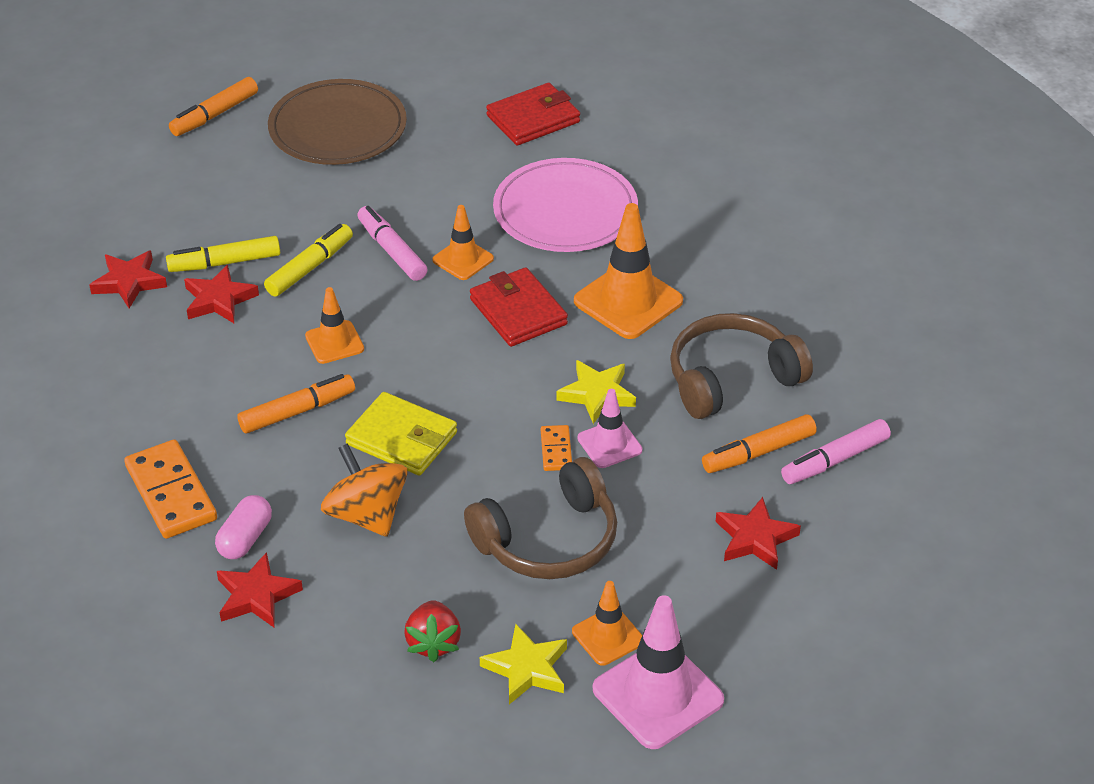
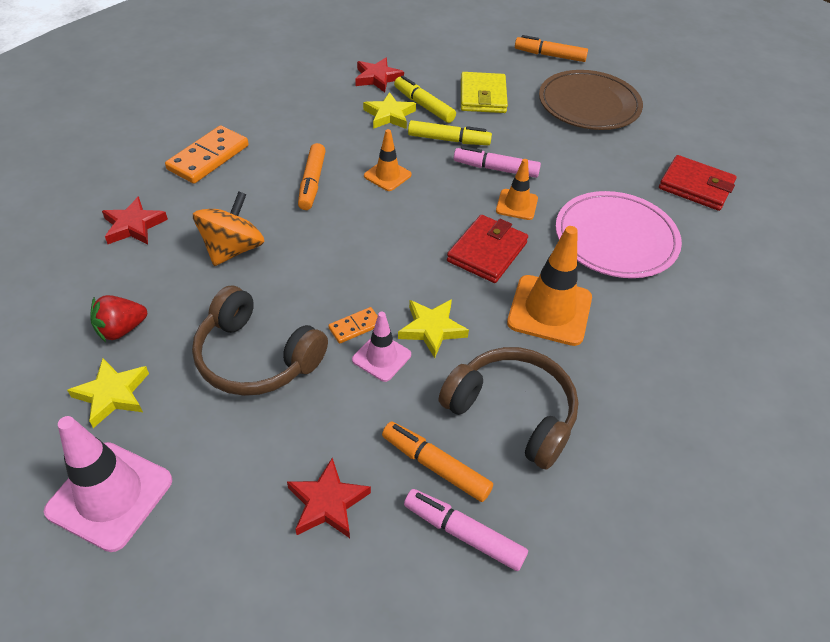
camera: 60 degrees right, 5 degrees up
(219, 300) = (389, 115): red star -> yellow star
(245, 538) = (183, 202): pink capsule -> none
(297, 411) = (312, 183): orange marker -> orange marker turned 60 degrees clockwise
(392, 250) = (496, 169): pink marker -> pink marker turned 105 degrees counterclockwise
(402, 438) = (316, 239): yellow wallet -> yellow wallet (483, 96)
(608, 636) = (165, 435): orange traffic cone -> none

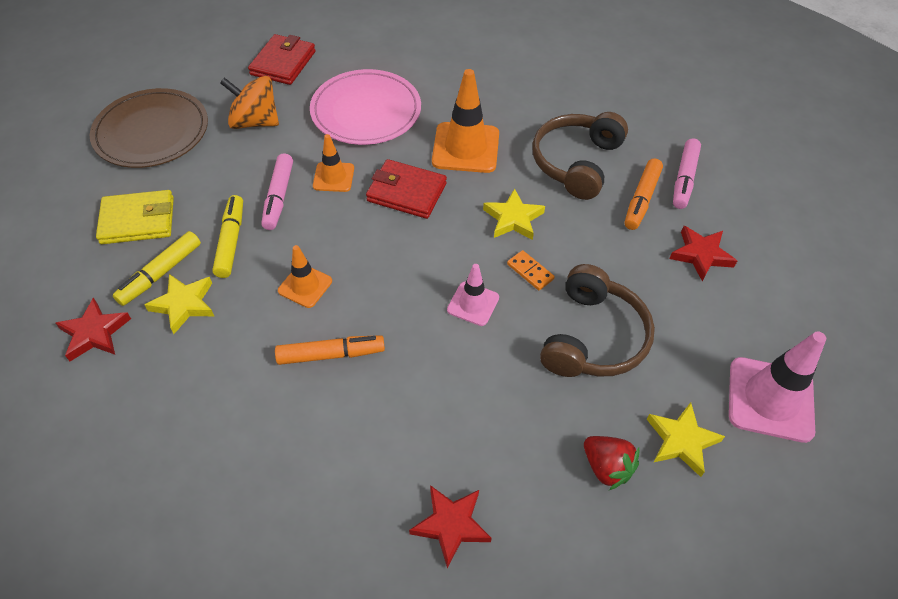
camera: 100 degrees left, 5 degrees up
(208, 157) = (299, 486): orange domino -> none
(233, 249) = (461, 401): orange spinning top -> orange spinning top (255, 122)
(381, 357) = (556, 247): pink traffic cone -> pink traffic cone (473, 304)
(550, 55) = (43, 167): orange marker -> none

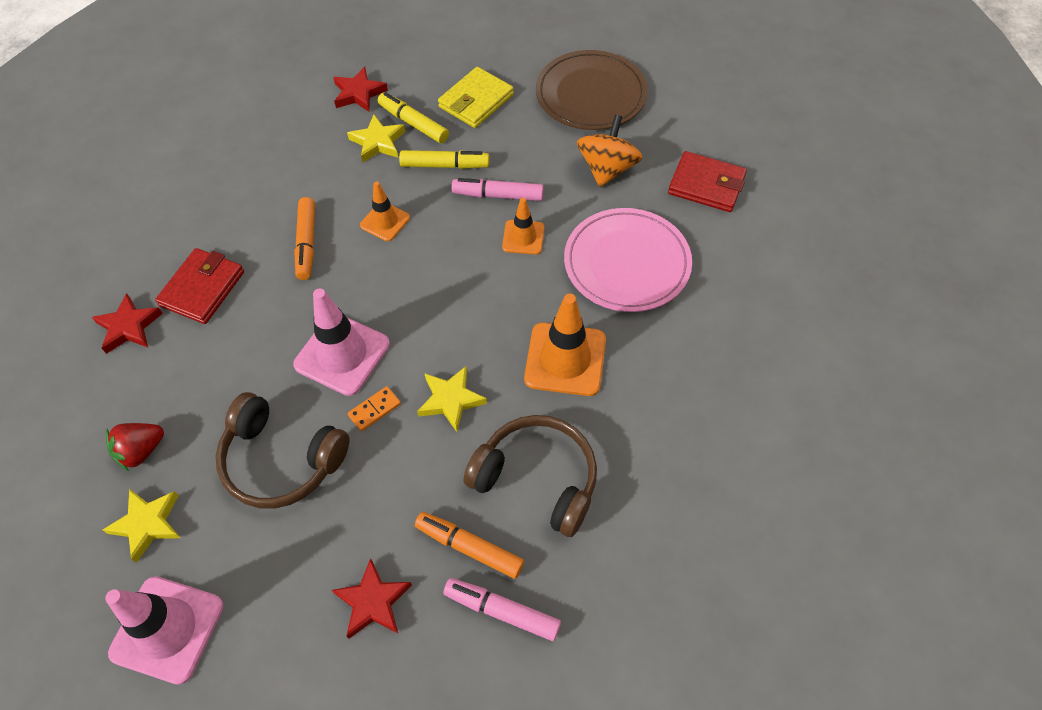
camera: 95 degrees right, 5 degrees up
(138, 220) = (476, 101): yellow wallet -> yellow wallet turned 45 degrees clockwise
(406, 192) = (497, 300): red wallet -> red wallet (202, 288)
(473, 304) = (342, 354): pink traffic cone -> pink traffic cone, size x1.75

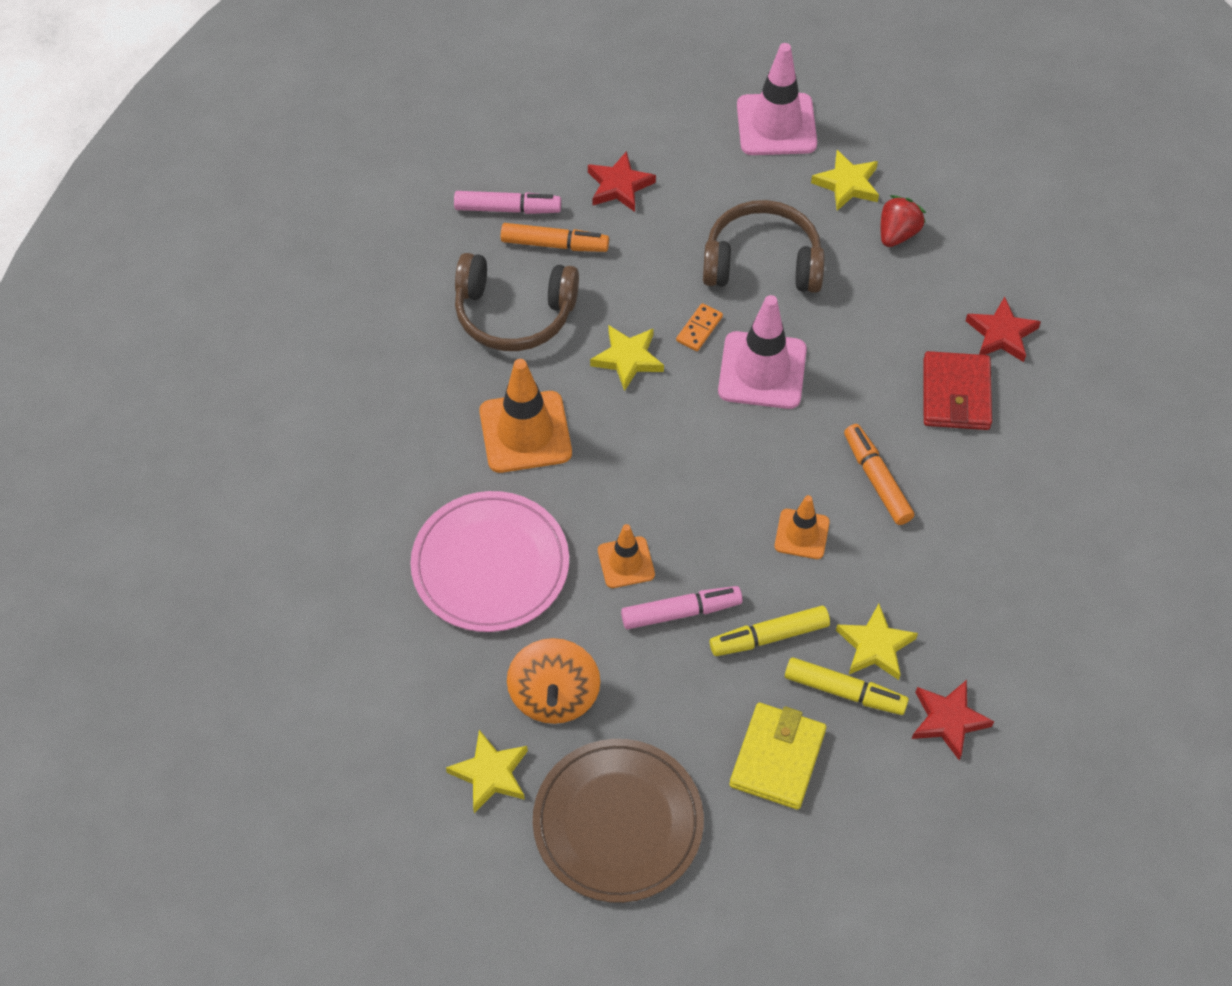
camera: 160 degrees right, 0 degrees up
(664, 137) = (490, 774): none -> yellow star
(706, 185) = (416, 709): red wallet -> none

